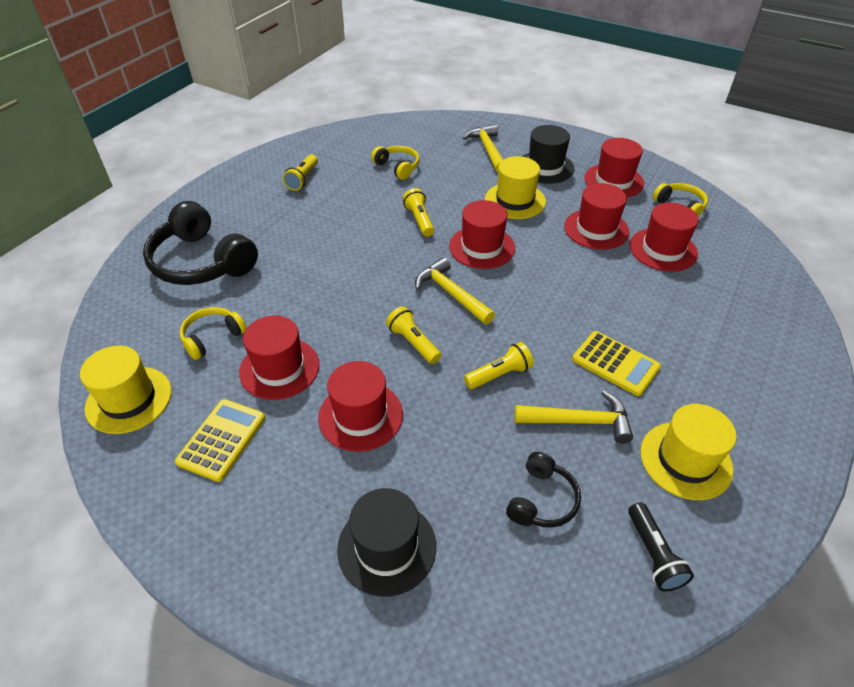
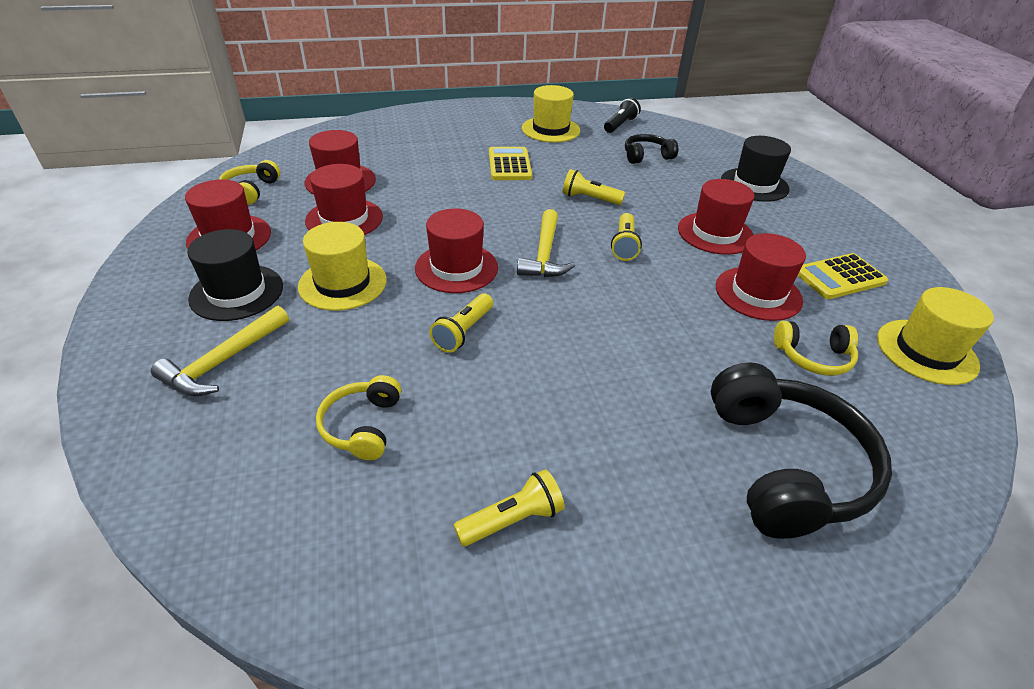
camera: 135 degrees left, 5 degrees down
(579, 421) = (577, 162): yellow hammer -> none

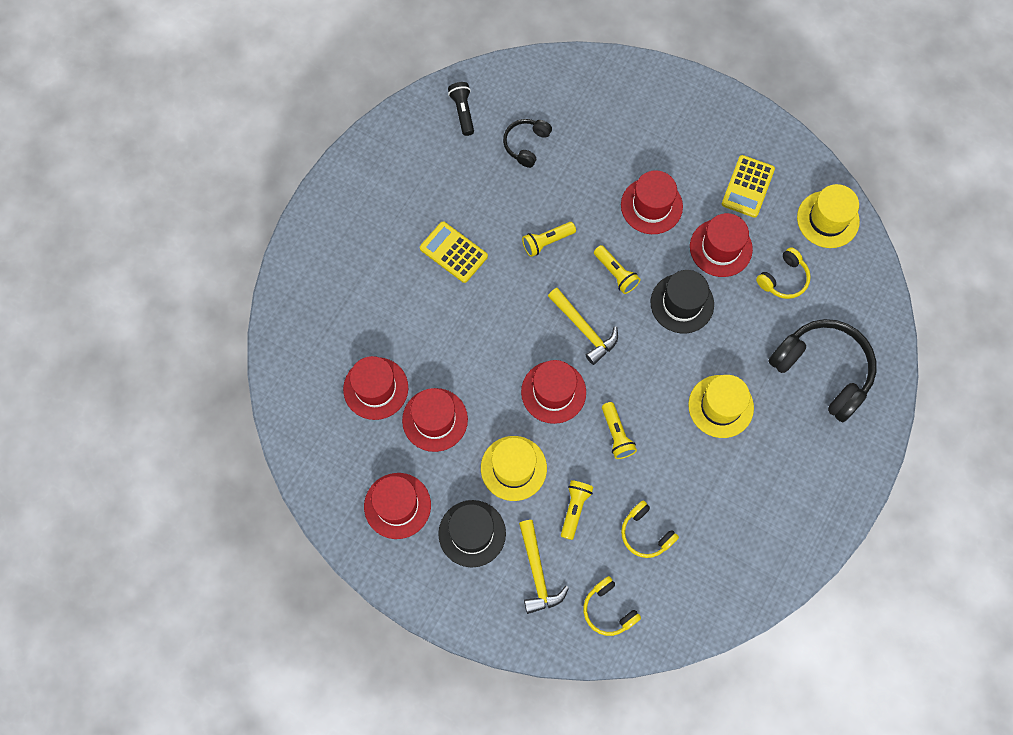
camera: 45 degrees left, 30 degrees up
(251, 190) = (337, 457): yellow headphones -> yellow headphones (608, 610)
(512, 520) = (753, 509): yellow flashlight -> yellow flashlight (574, 509)
(550, 129) = (423, 171): yellow hat -> yellow hat (721, 406)
(754, 185) = (625, 115): black hat -> black hat (682, 303)

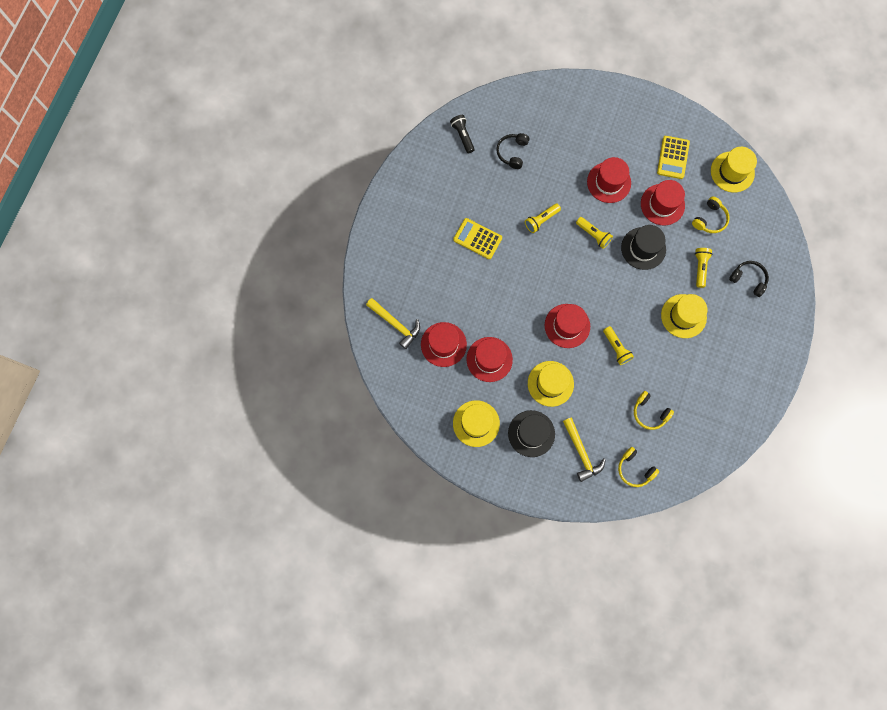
camera: 10 degrees left, 5 degrees up
(397, 505) = (476, 423): red hat -> yellow hat
(574, 509) = (598, 404): yellow flashlight -> yellow flashlight (700, 268)
(584, 329) = (579, 278): yellow hammer -> yellow hammer (396, 324)
(822, 371) = (748, 279): black headphones -> black headphones, size x0.52

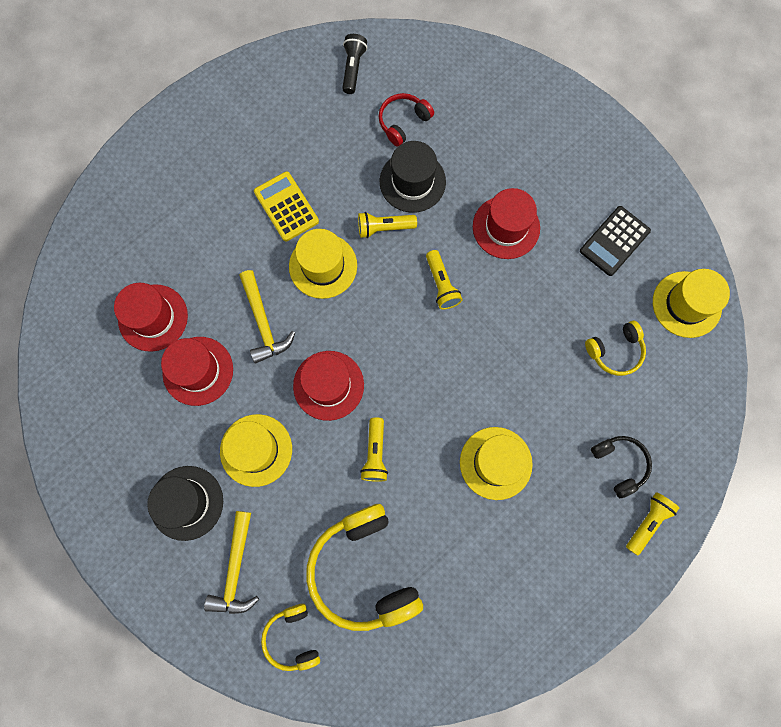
camera: 30 degrees right, 0 degrees up
(396, 324) = (111, 258): yellow hammer -> yellow hammer (263, 323)
(476, 423) = (124, 446): yellow hat -> yellow hat (323, 266)
(512, 152) = (403, 122): black headphones -> red headphones
(643, 248) = (497, 339): black hat -> black hat (412, 182)
(649, 412) = (364, 570): yellow headphones -> yellow headphones, size x1.92
(662, 204) = (561, 295): red hat -> none
(673, 157) = (614, 241): yellow calculator -> black calculator
(700, 268) = (560, 410): yellow flashlight -> yellow flashlight (647, 522)

